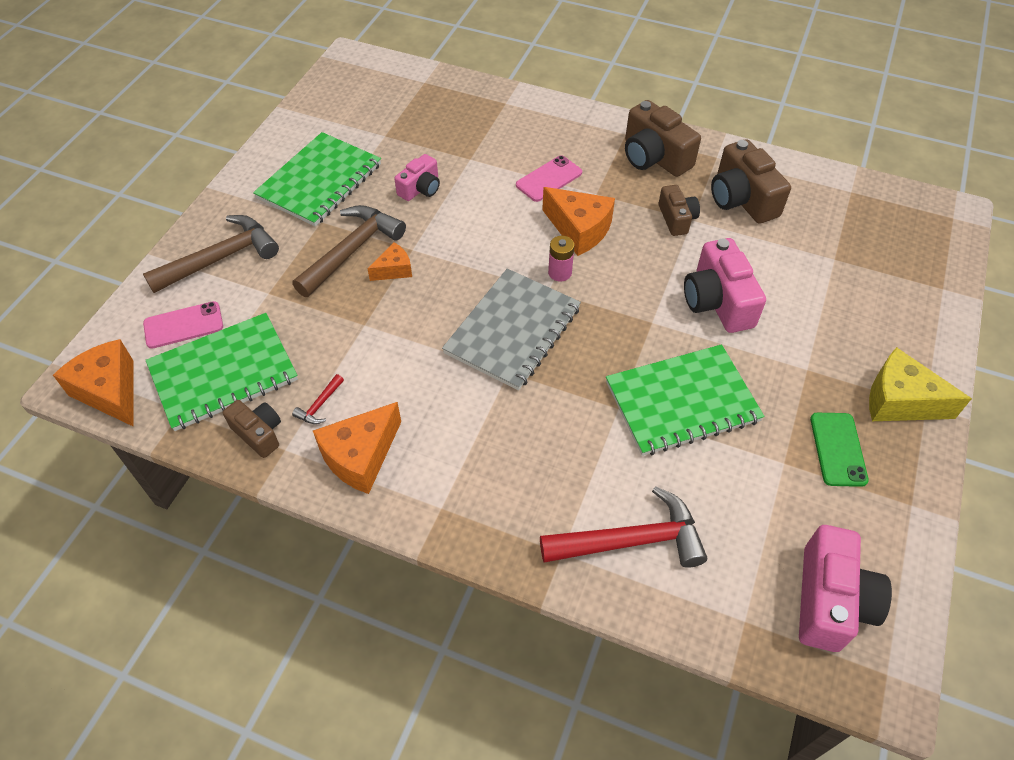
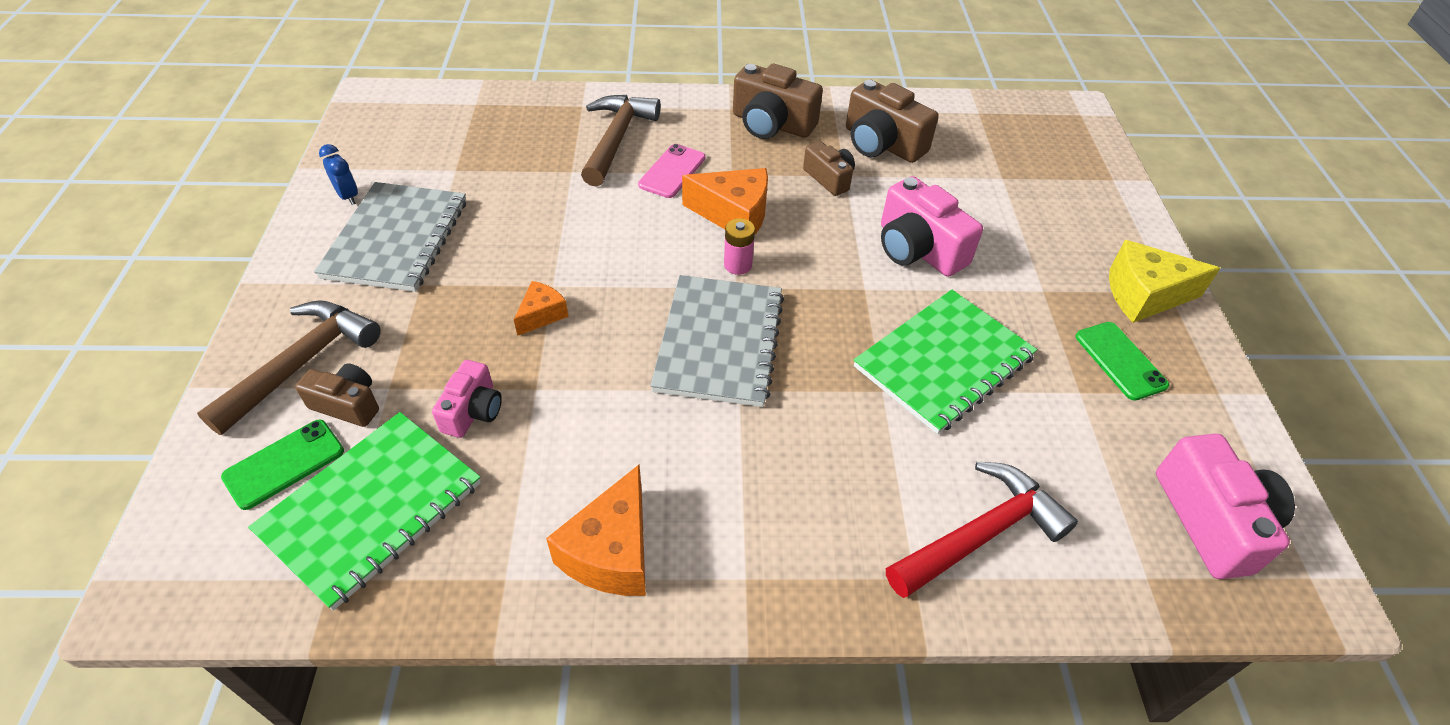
camera: 25 degrees left, 5 degrees down
(110, 391) = (207, 589): orange cheese -> none
(183, 325) = (284, 464): pink phone -> green phone
(258, 433) = (458, 570): brown camera -> brown camera (347, 404)
(301, 138) = (348, 196): none -> blue clock
(319, 181) = (396, 239): green notebook -> grey notebook
(319, 405) = (525, 506): red hammer -> none
(352, 250) = (477, 307): brown hammer -> brown hammer (617, 139)
(420, 188) = (528, 216): pink camera -> pink camera (473, 411)

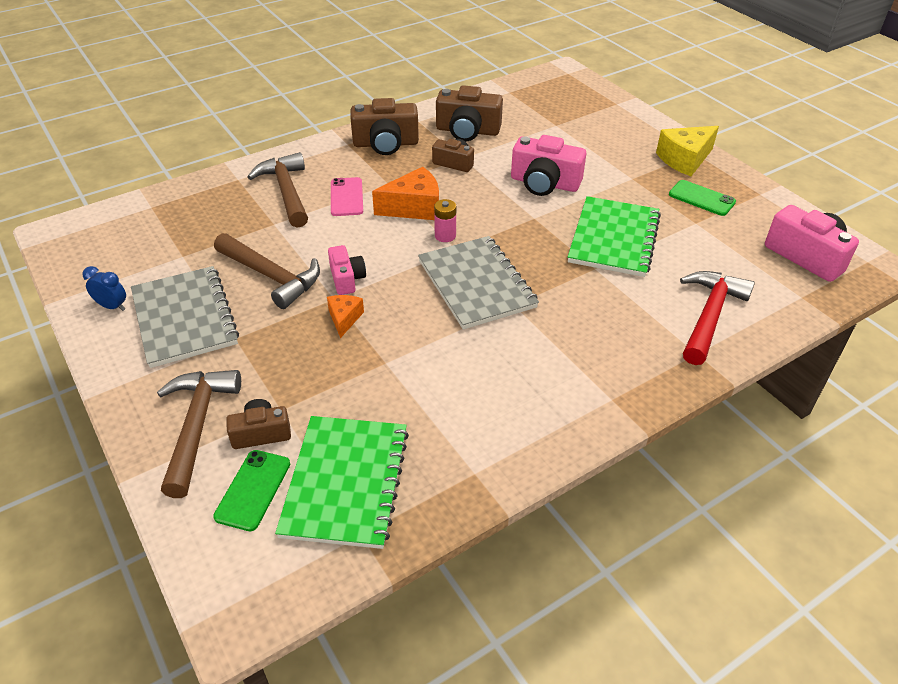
camera: 30 degrees left, 5 degrees down
(473, 411) = (356, 395): pink camera -> pink camera (346, 279)
(516, 231) = (272, 276): none -> brown hammer
(611, 551) = (524, 425): orange cheese -> none

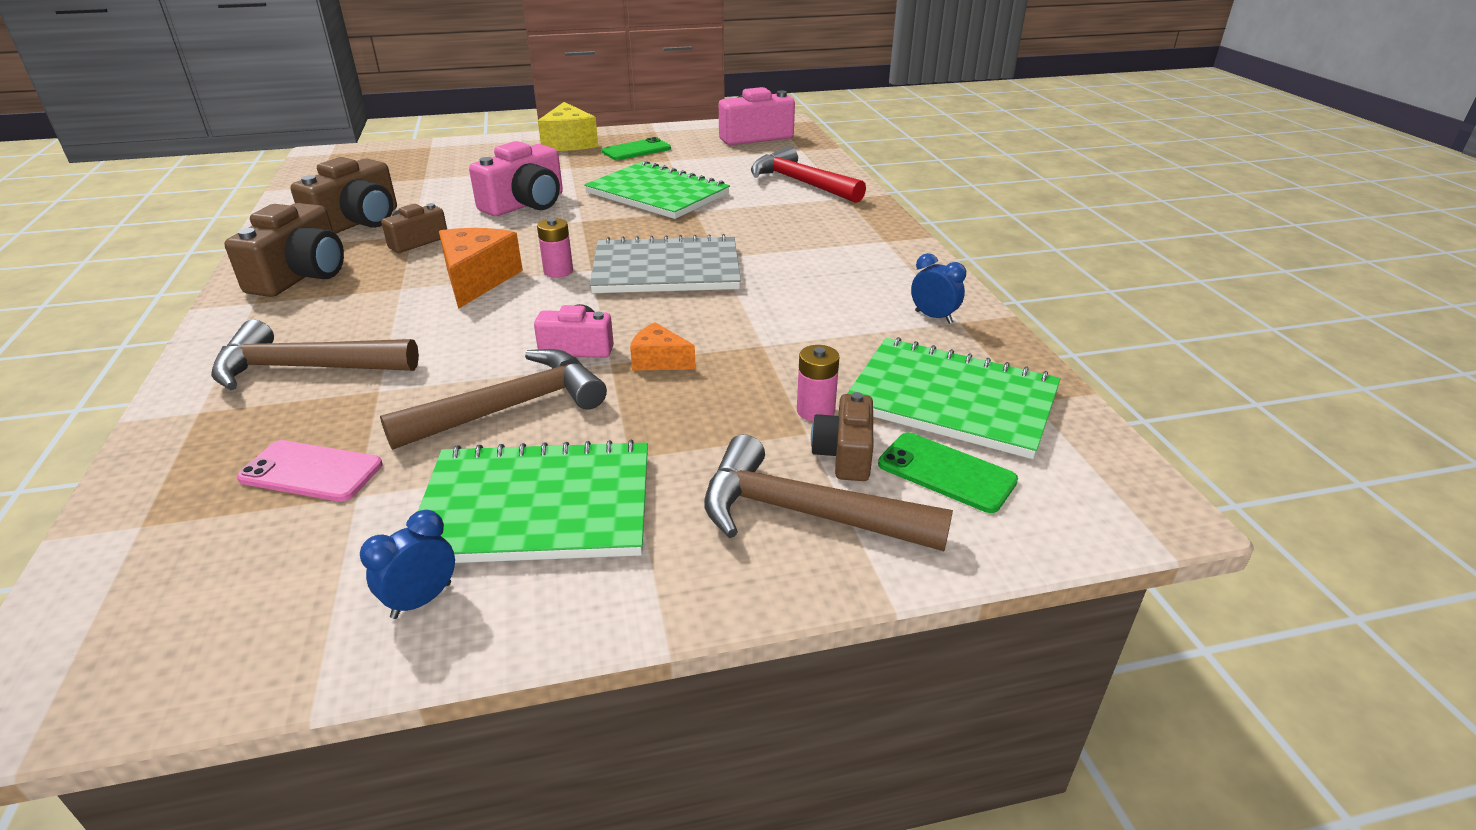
camera: 70 degrees left, 10 degrees down
(184, 318) = (537, 507): grey notebook -> green notebook
(308, 409) = (815, 411): none -> pink battery
(346, 197) = (390, 322): pink phone -> pink phone (311, 472)
(474, 454) = (933, 317): none -> blue clock

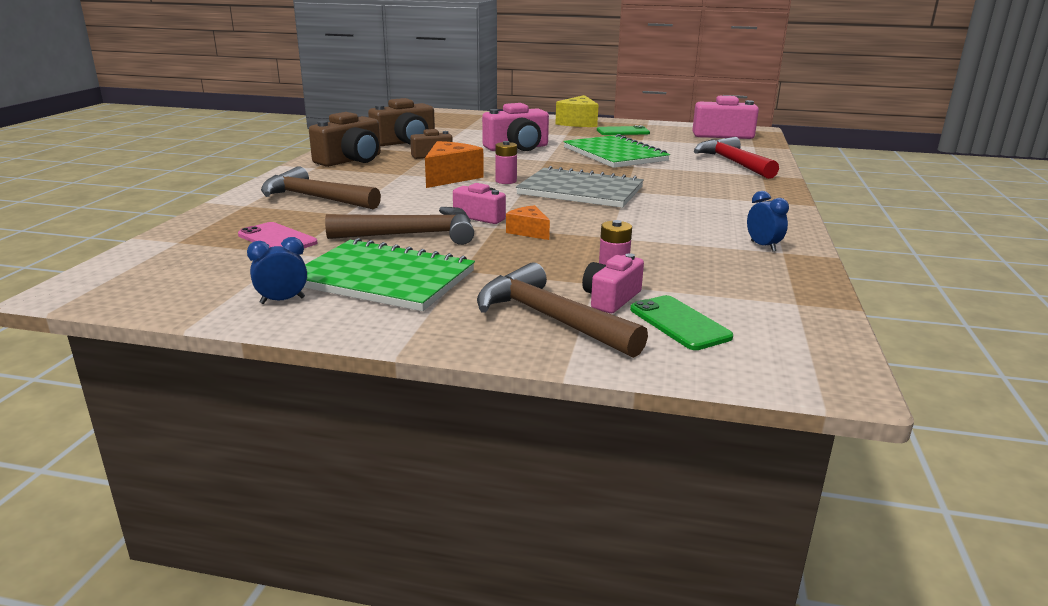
camera: 25 degrees right, 10 degrees down
(844, 454) = (611, 298): brown camera -> pink camera
(951, 400) = (727, 289): green notebook -> none

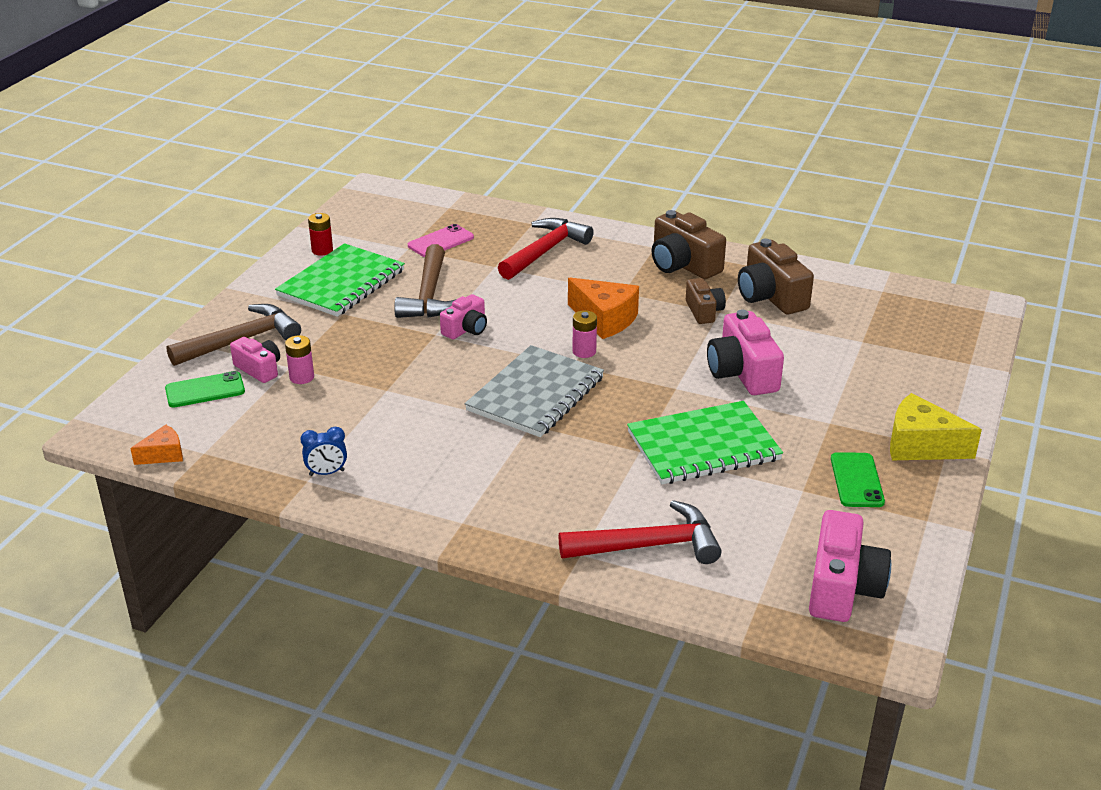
camera: 100 degrees right, 10 degrees up
(282, 300) = (322, 250): blue clock -> red battery
(315, 198) = (545, 251): brown hammer -> red hammer
(528, 232) = (416, 349): orange cheese -> orange cheese (163, 455)

